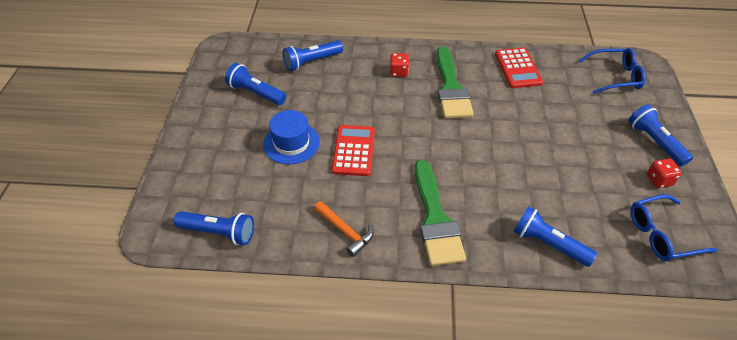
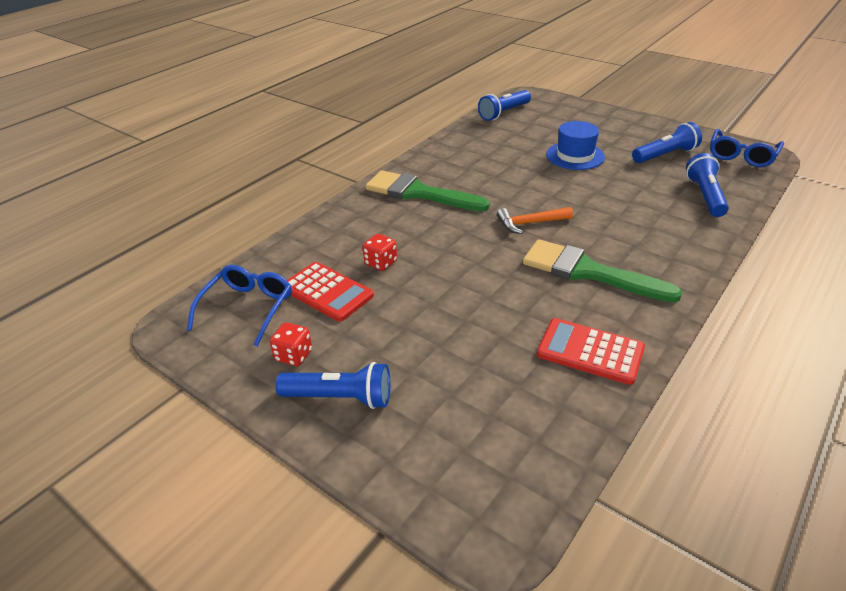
camera: 125 degrees right, 10 degrees down
(345, 231) = (452, 154): orange hammer -> orange hammer (530, 223)
(354, 151) = (537, 181): red calculator -> red calculator (327, 292)
(399, 72) = (648, 245): red dice -> red dice (381, 263)
(548, 244) = (328, 236): blue flashlight -> none
(615, 77) = (491, 457): blue glasses -> blue glasses (741, 156)

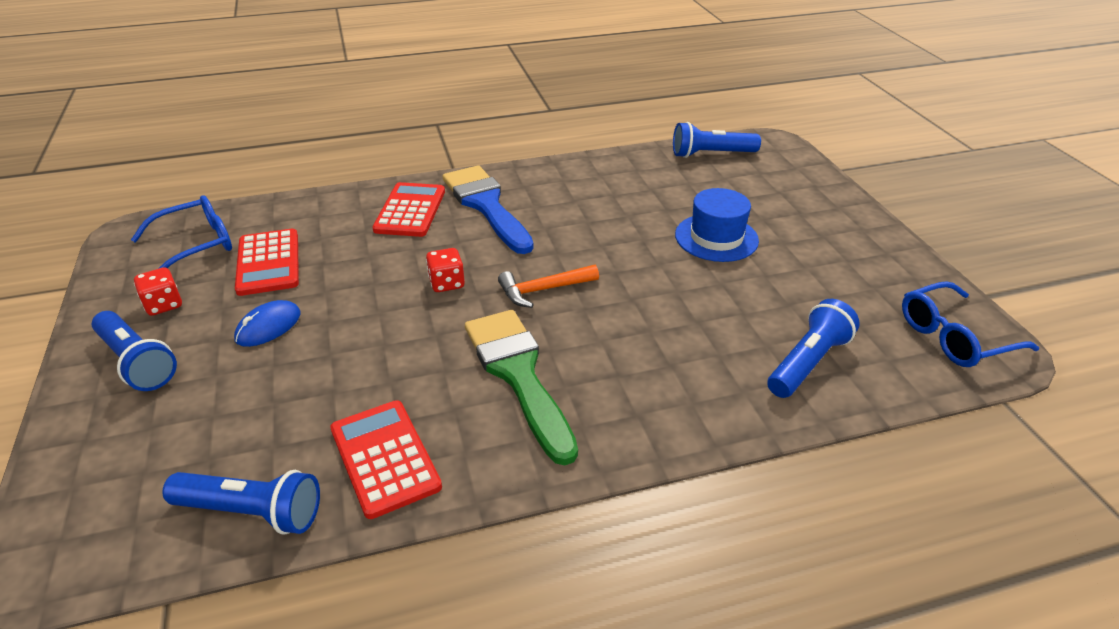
camera: 35 degrees right, 0 degrees up
(374, 217) = (410, 210): none -> red calculator
(381, 263) = (348, 258): red dice -> red dice (446, 283)
(397, 327) = (268, 326): none -> blue mouse
(419, 193) = (486, 205): green brush -> blue brush
(530, 223) = (543, 290): orange hammer -> orange hammer turned 45 degrees counterclockwise
(665, 155) = (837, 287): blue flashlight -> blue flashlight (251, 512)

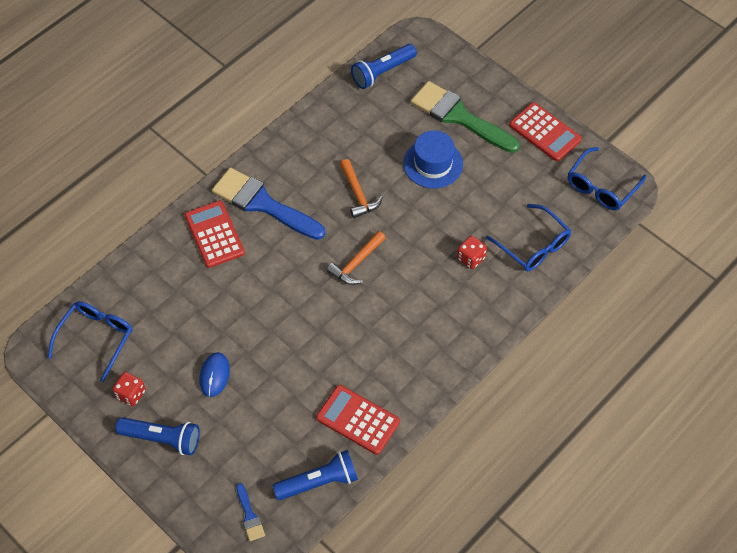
camera: 30 degrees left, 20 degrees up
(118, 506) = (249, 515): none -> blue brush
(268, 263) = (162, 328): red calculator -> red calculator (544, 132)
(446, 283) = (293, 287): red dice -> red dice (471, 258)
(518, 375) = (387, 333): green brush -> green brush (459, 117)
(601, 233) = (358, 194): none -> orange hammer
(807, 363) = (533, 246): blue flashlight -> blue glasses

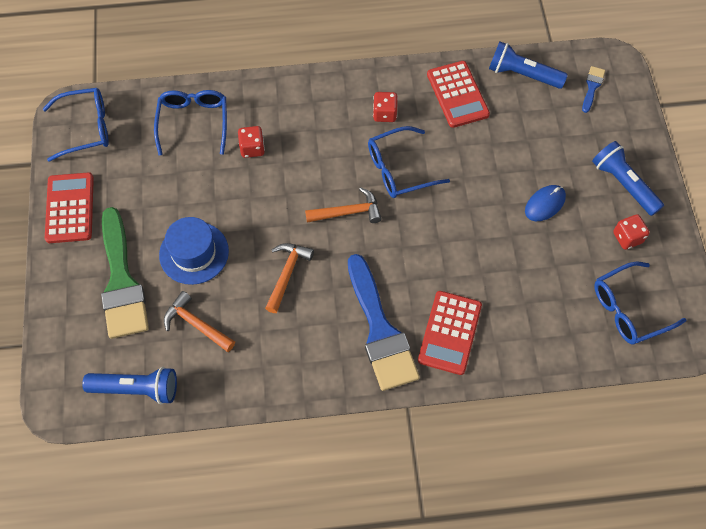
camera: 140 degrees left, 5 degrees up
(348, 321) = (399, 169): none -> blue glasses
(385, 127) = (196, 324): none -> orange hammer
(400, 358) = (384, 114): none -> red dice

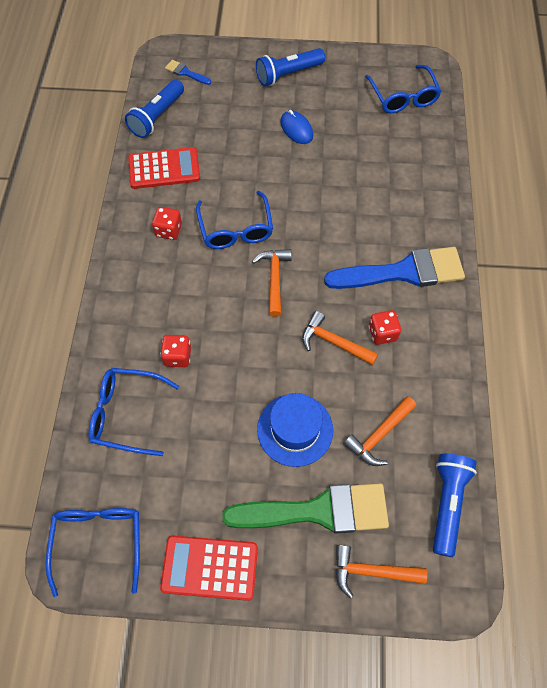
camera: 80 degrees left, 0 degrees up
(73, 330) = (371, 571): none -> orange hammer
(449, 332) = (411, 219): red calculator -> none
(627, 237) = (339, 83): red dice -> red dice (382, 333)

